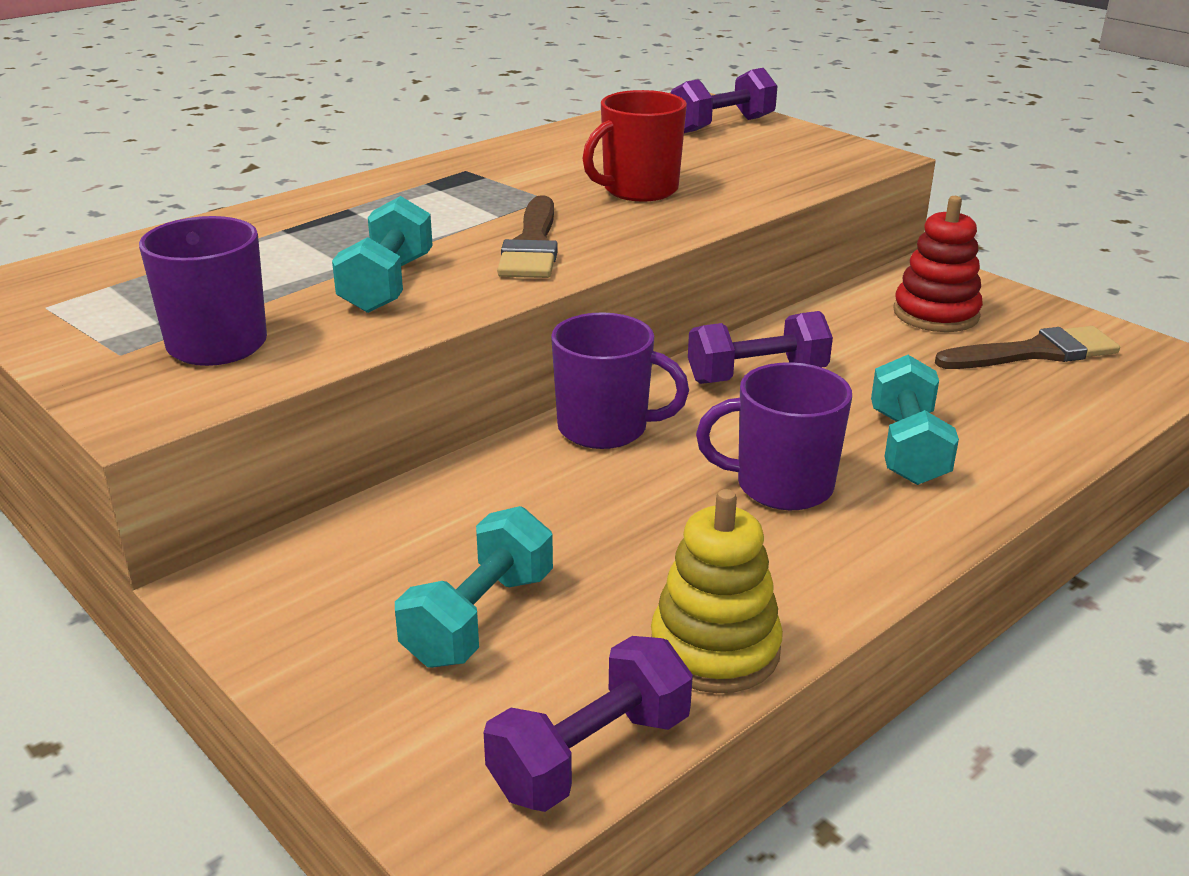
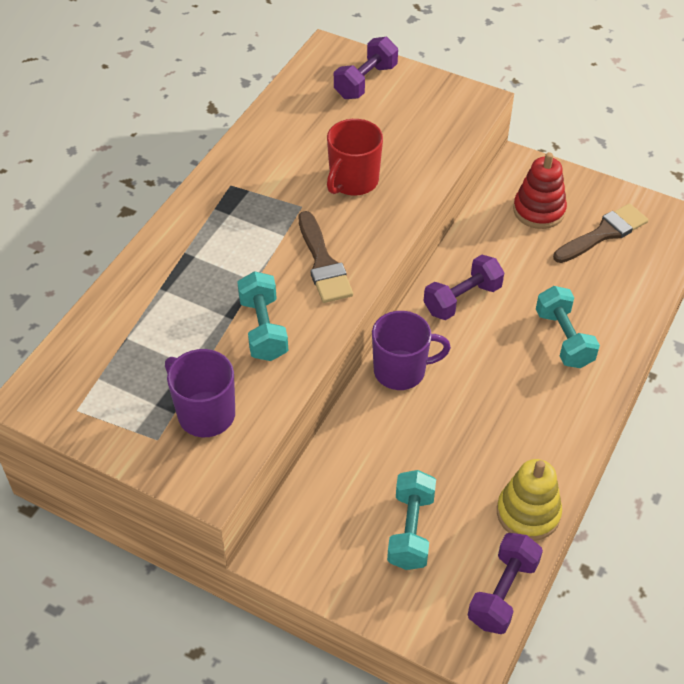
camera: 20 degrees left, 20 degrees up
(781, 486) = (512, 389): purple mug -> none

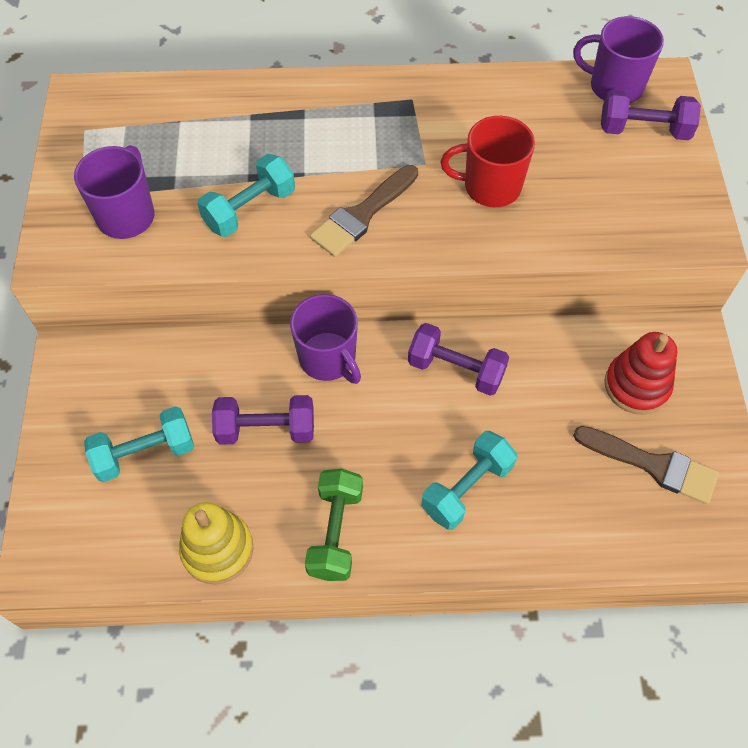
camera: 60 degrees right, 10 degrees up
(313, 76) = (614, 87): none -> purple mug
(502, 593) = (112, 566): purple dumbbell -> purple dumbbell (266, 429)
(555, 431) = (335, 532): none -> green dumbbell

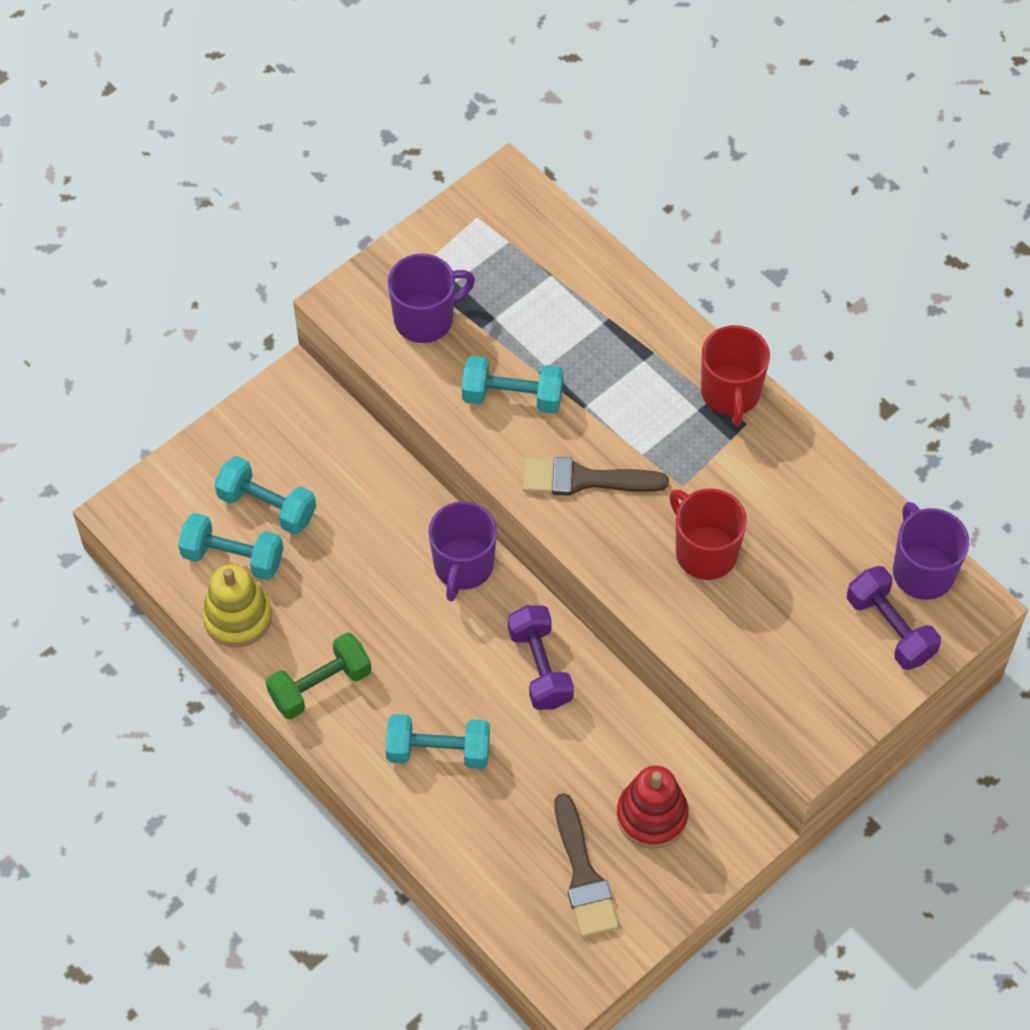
camera: 50 degrees right, 0 degrees up
(162, 512) = (233, 557): none -> turquoise dumbbell
(266, 429) = (361, 572): purple dumbbell -> none
(380, 91) = (730, 393): none -> red mug

